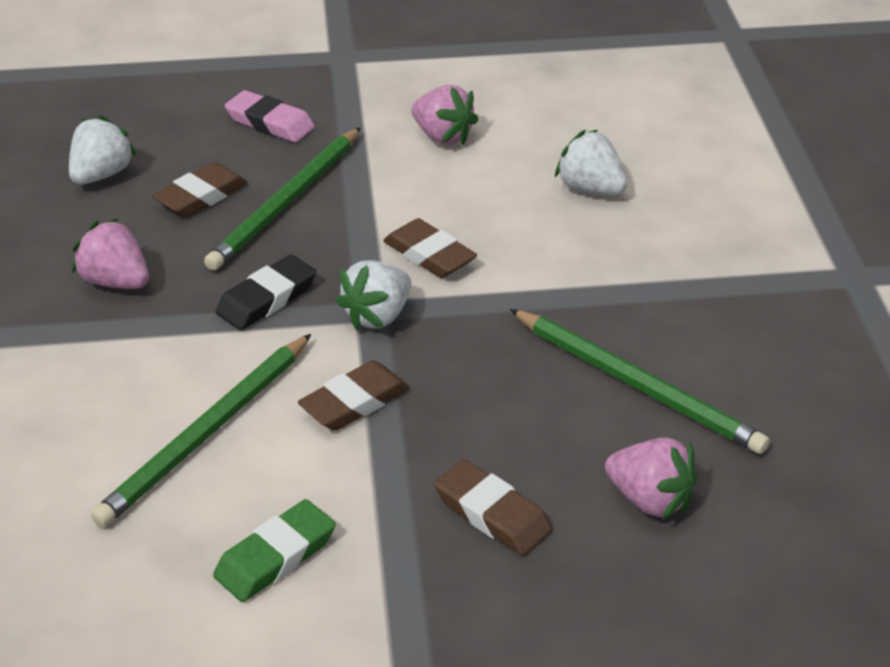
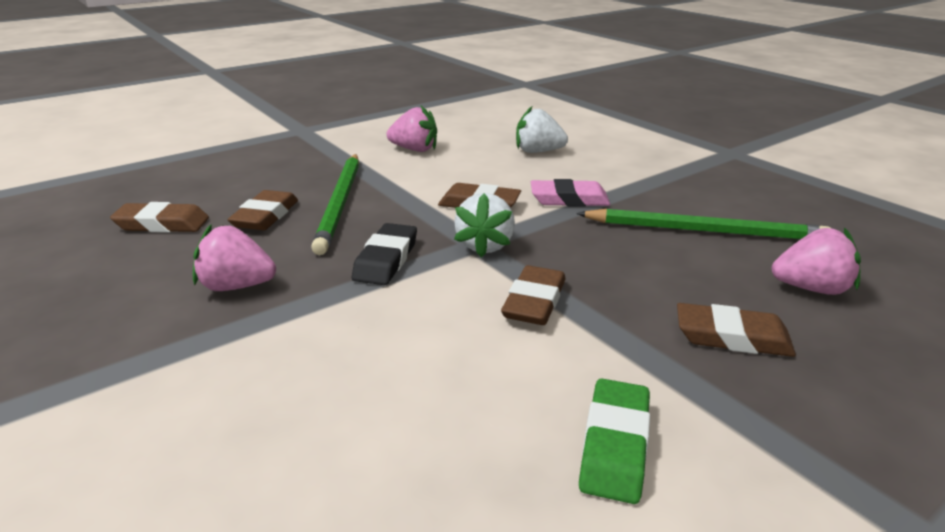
camera: 30 degrees left, 10 degrees down
(102, 175) = (162, 224): white strawberry -> brown eraser
(206, 433) = (435, 367): green pencil -> none
(270, 123) = (282, 168): pink eraser -> pink eraser (569, 199)

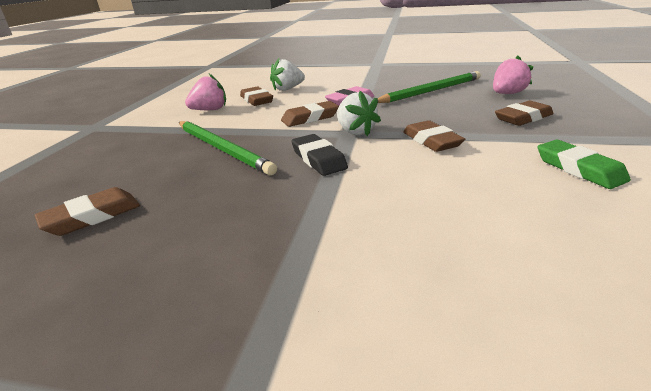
camera: 40 degrees left, 0 degrees up
(237, 286) = (252, 215): pink strawberry -> none
(266, 216) = (180, 175): brown eraser -> brown eraser (256, 100)

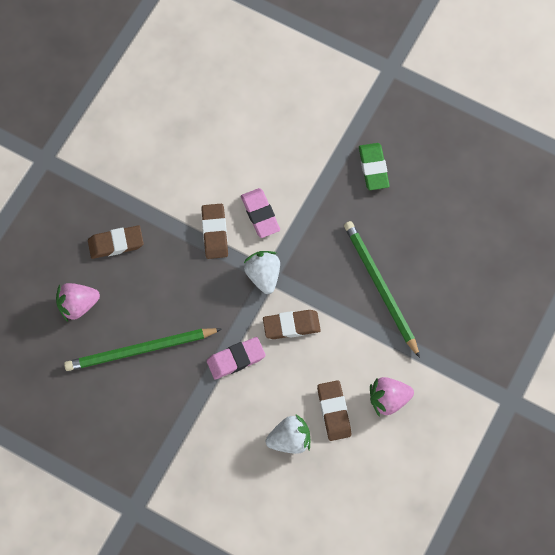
camera: 165 degrees left, 40 degrees up
(92, 216) = (464, 216): brown eraser -> none
(318, 159) = (309, 237): black eraser -> none
(390, 160) = (260, 214): none -> pink eraser
(579, 169) = (153, 158): green eraser -> green eraser (373, 168)

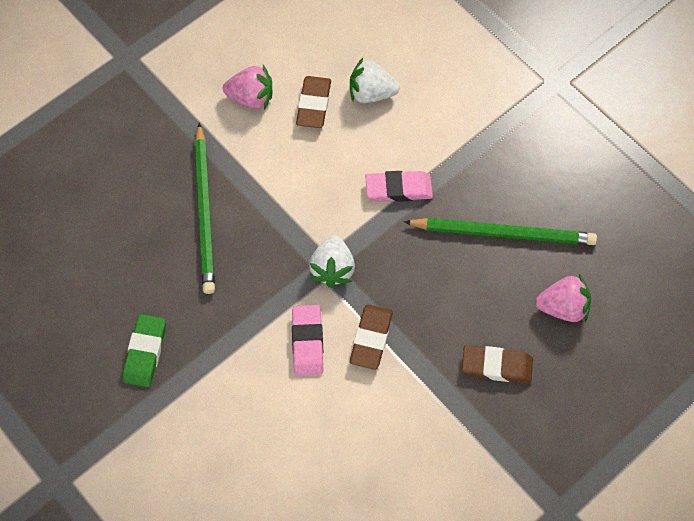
camera: 160 degrees left, 5 degrees down
(291, 326) = (323, 203): brown eraser -> none

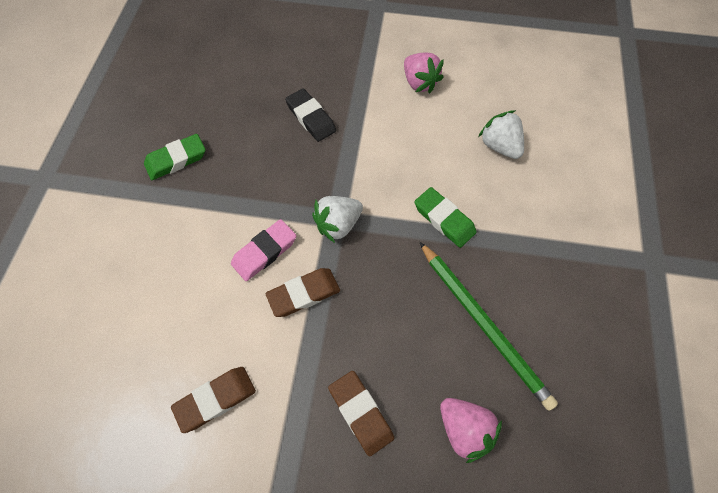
camera: 50 degrees right, 0 degrees up
(205, 211) = (311, 118): green pencil -> black eraser
(314, 105) = (453, 120): brown eraser -> brown eraser (216, 399)
(398, 189) = (444, 219): pink eraser -> green eraser

